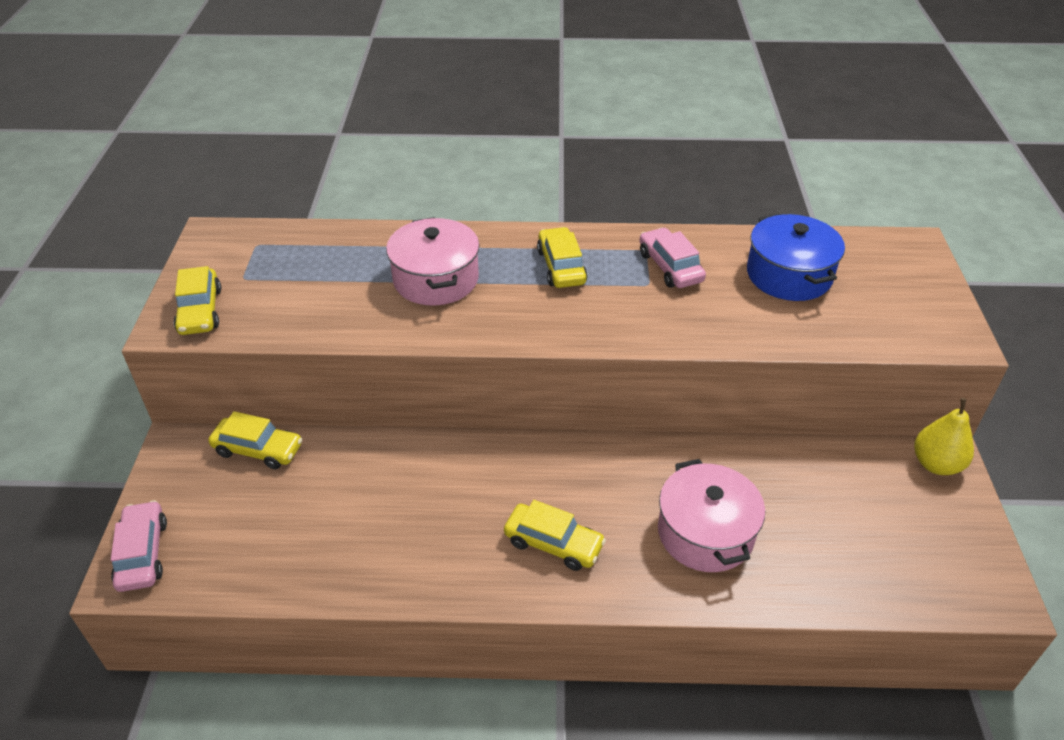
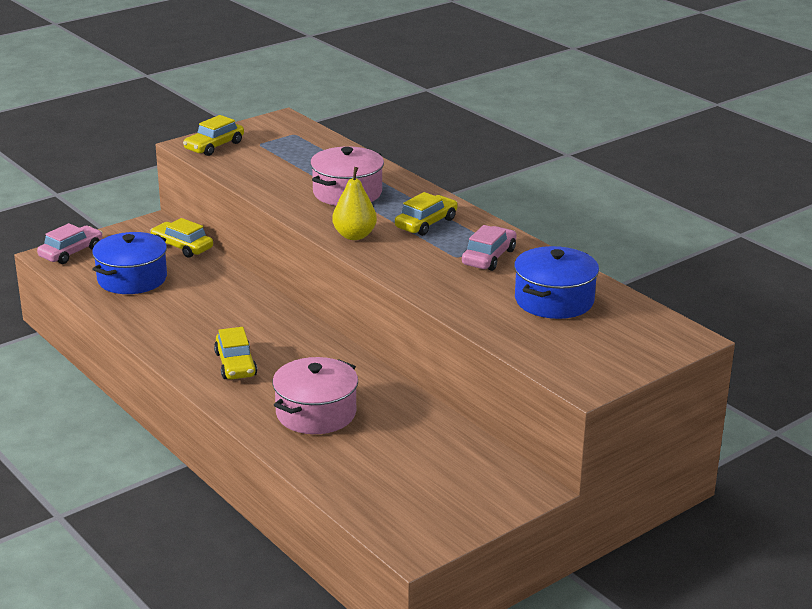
camera: 50 degrees right, 15 degrees down
(258, 450) = (182, 247): yellow car -> yellow car turned 150 degrees clockwise
(275, 531) = (132, 279): none -> blue pot
(936, 464) = (519, 485): yellow pear -> yellow pear (354, 236)

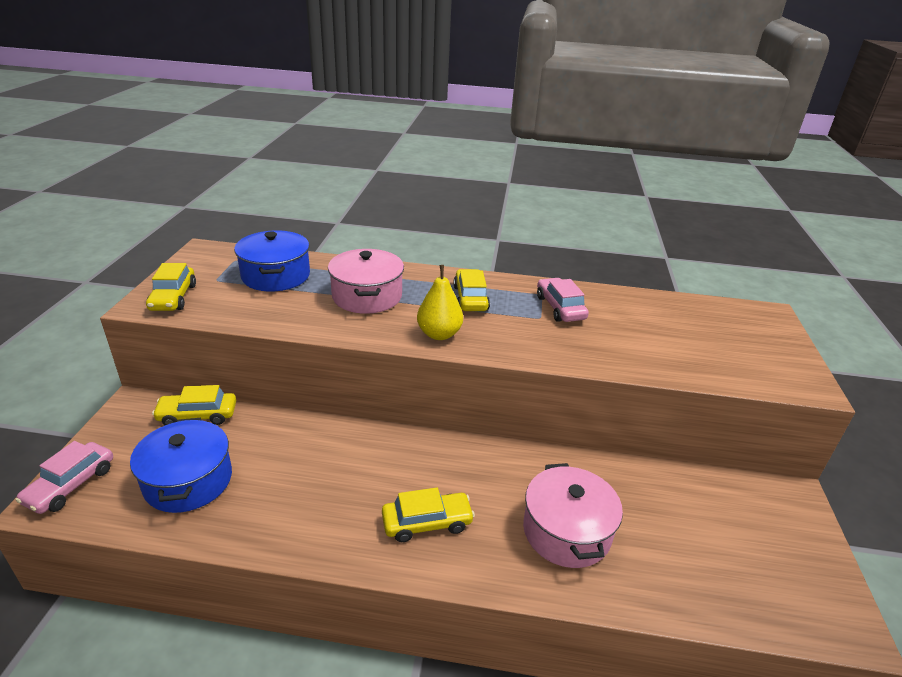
camera: 45 degrees left, 5 degrees up
(71, 252) = (71, 485): pink car -> pink car turned 150 degrees counterclockwise
(235, 364) = (427, 523): yellow car -> yellow car turned 45 degrees counterclockwise
(554, 300) = (659, 323): blue pot -> blue pot (276, 276)

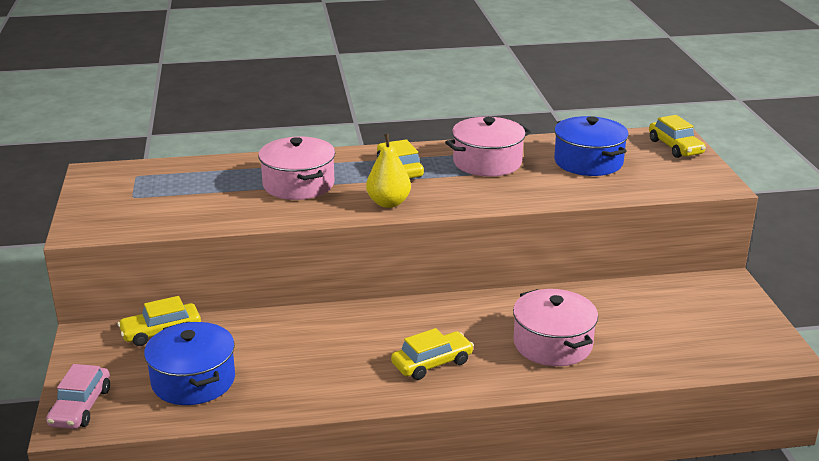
camera: 15 degrees left, 5 degrees down
(173, 297) = (103, 219): yellow car -> yellow car (675, 147)
(276, 276) = (192, 182): blue pot -> blue pot (588, 162)
(560, 308) = (487, 162): pink car -> pink pot

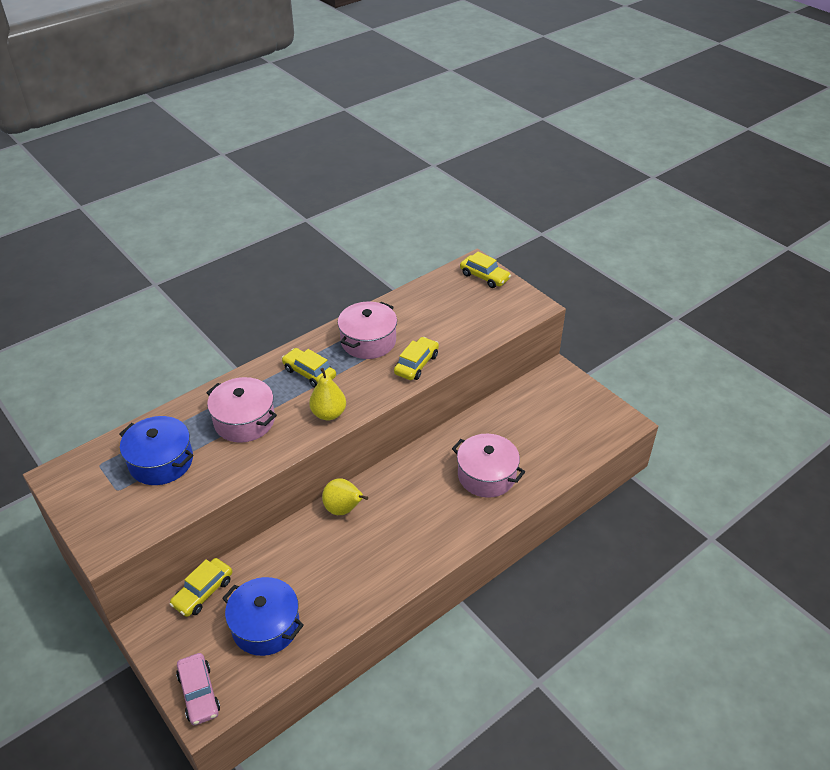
camera: 30 degrees left, 15 degrees up
(361, 318) = (343, 509): none -> yellow pear
(432, 363) = (421, 529): yellow car -> yellow car (416, 364)
(588, 162) = (437, 314): blue pot -> blue pot (161, 461)

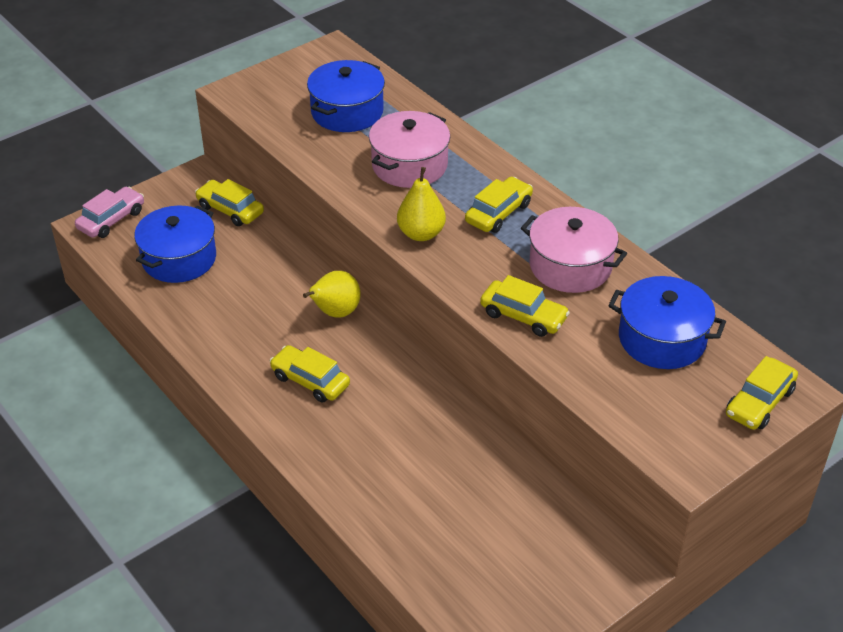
camera: 90 degrees right, 0 degrees up
(199, 693) = (111, 220): pink car -> pink car turned 150 degrees clockwise
(416, 521) = (310, 381): none -> yellow car
(436, 307) = (662, 339): none -> blue pot
(486, 475) = (387, 458): pink pot -> none

